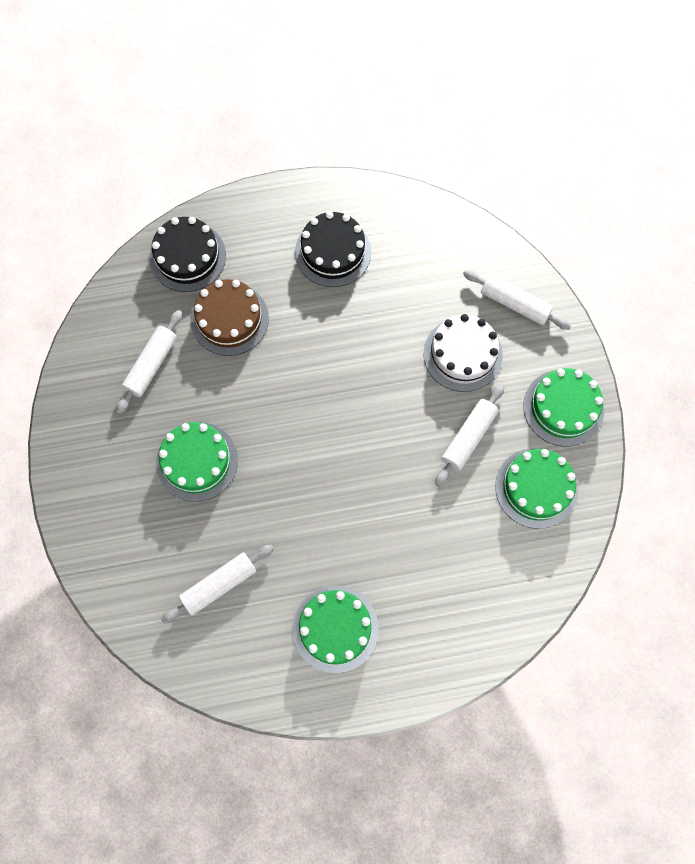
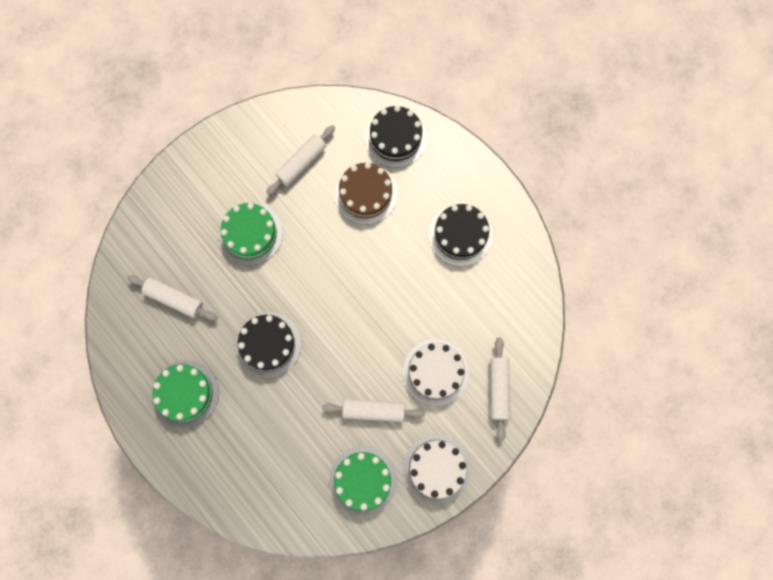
camera: 60 degrees right, 5 degrees up
(152, 365) = (302, 163): white rolling pin -> white rolling pin turned 45 degrees counterclockwise
(333, 508) = (268, 344): none -> black cake
(563, 407) = (436, 468): green cake -> white cake

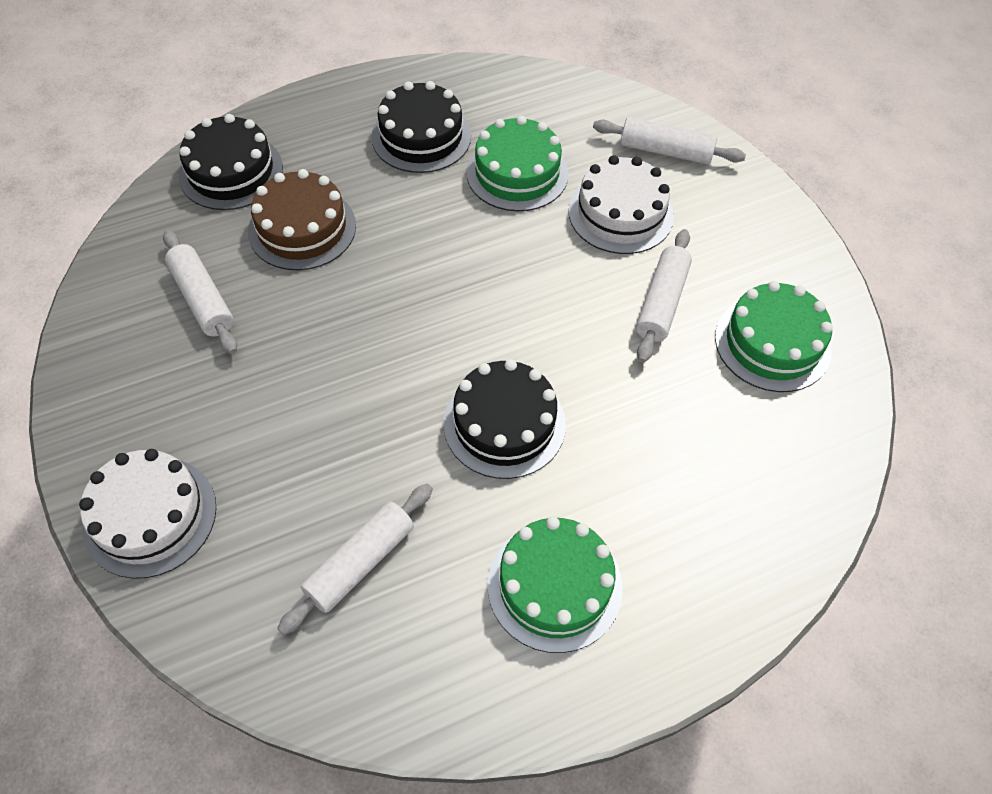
camera: 75 degrees left, 20 degrees down
(250, 234) = (291, 403): green cake -> green cake (517, 173)
(436, 468) = (769, 247): white cake -> white cake (150, 516)

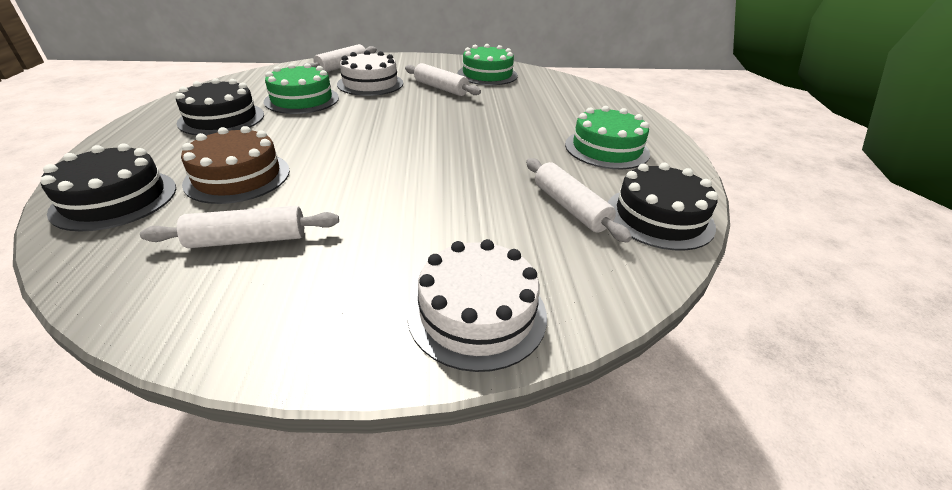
camera: 70 degrees left, 20 degrees down
(504, 424) = (489, 140): black cake -> black cake (659, 217)

